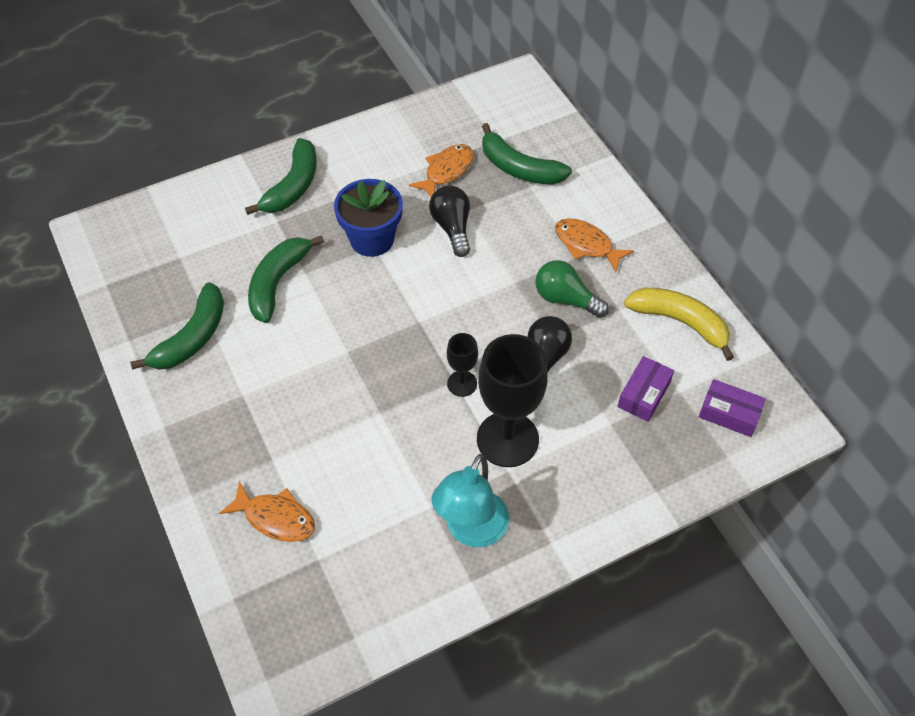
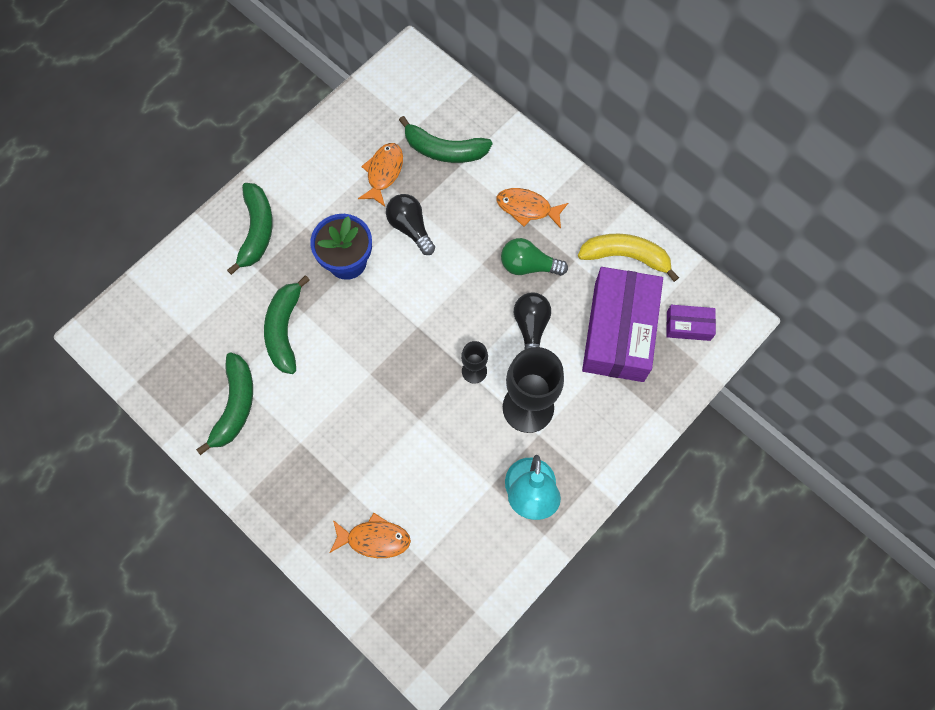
camera: 20 degrees left, 15 degrees up
(644, 394) = (619, 331): purple box -> purple box, size x2.19

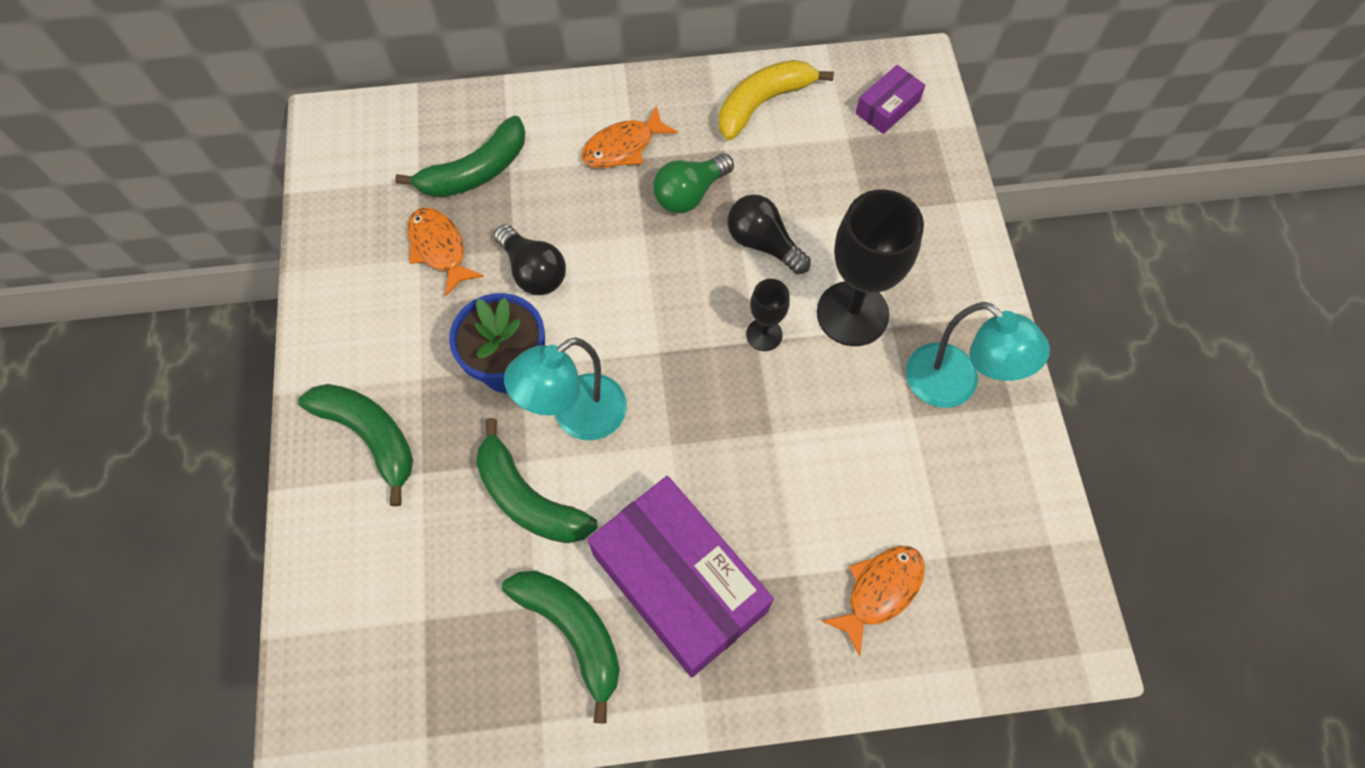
camera: 50 degrees left, 5 degrees down
(347, 316) = (577, 417): none -> turquoise lamp
(410, 228) = (533, 271): black light bulb -> black light bulb turned 135 degrees counterclockwise
(619, 331) = (840, 169): purple box -> purple box (679, 583)

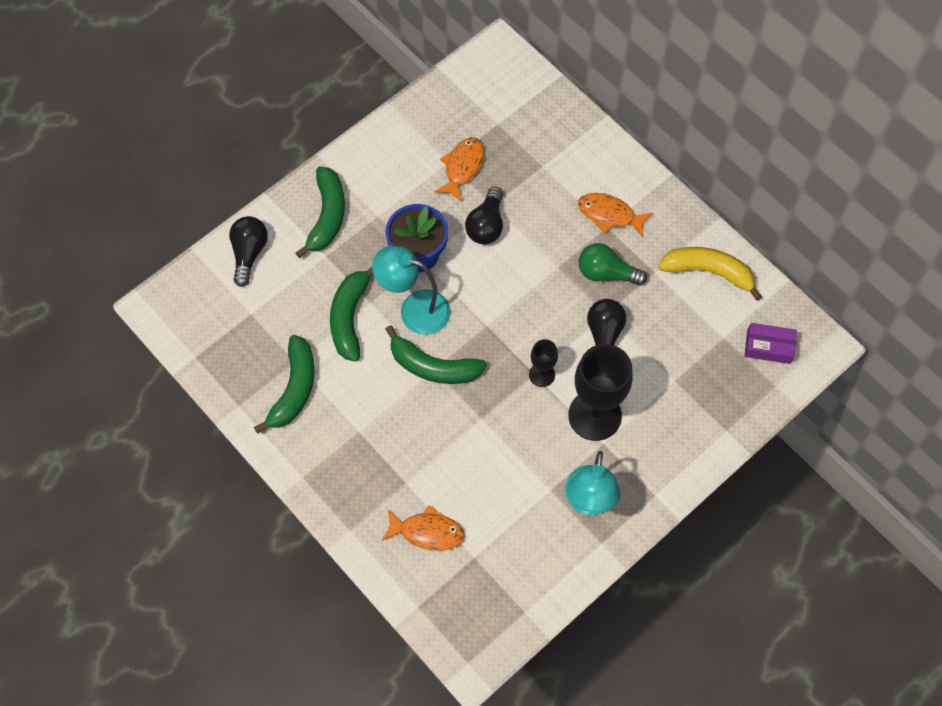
camera: 55 degrees right, 0 degrees up
(337, 565) = (249, 253): none -> black light bulb
(476, 171) = (527, 149): green banana -> green banana (433, 366)
(679, 583) = (357, 424): purple box -> none

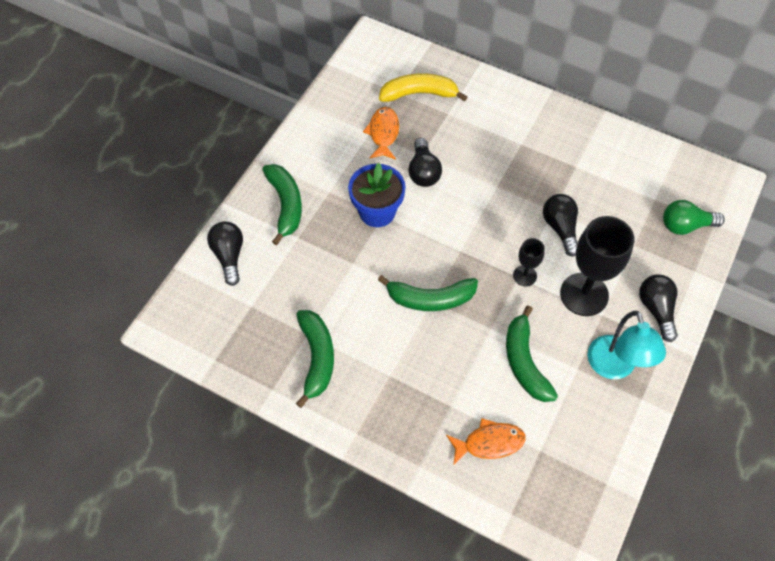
camera: 20 degrees left, 5 degrees down
(349, 317) = (340, 281): green banana -> green banana (524, 362)
(414, 309) = (393, 257): turquoise lamp -> none
(606, 273) = (538, 179): green light bulb -> green light bulb (685, 225)
(609, 215) = (519, 134): orange fish -> none
(663, 457) = (656, 309): none -> black light bulb
(708, 272) = (618, 153): yellow banana -> yellow banana (419, 94)
(768, 347) = (693, 195): purple box -> none

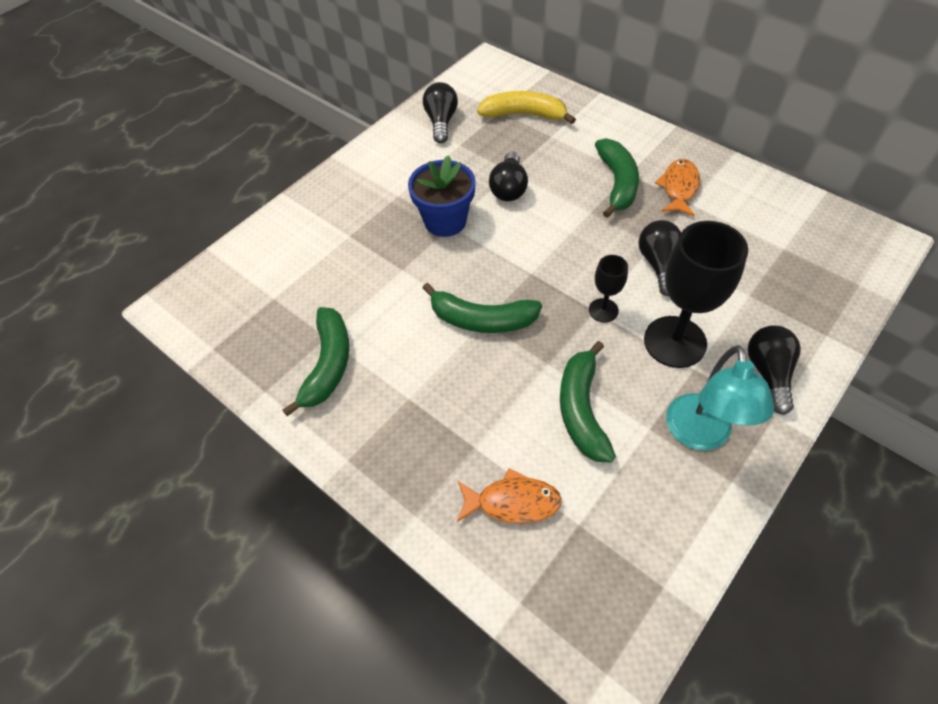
camera: 15 degrees right, 5 degrees down
(229, 256) = (268, 244): black light bulb -> black light bulb (441, 122)
(286, 205) = (346, 202): green banana -> green banana (617, 183)
(383, 133) = (474, 147): orange fish -> orange fish (679, 188)
(685, 225) = (820, 282): green light bulb -> none

